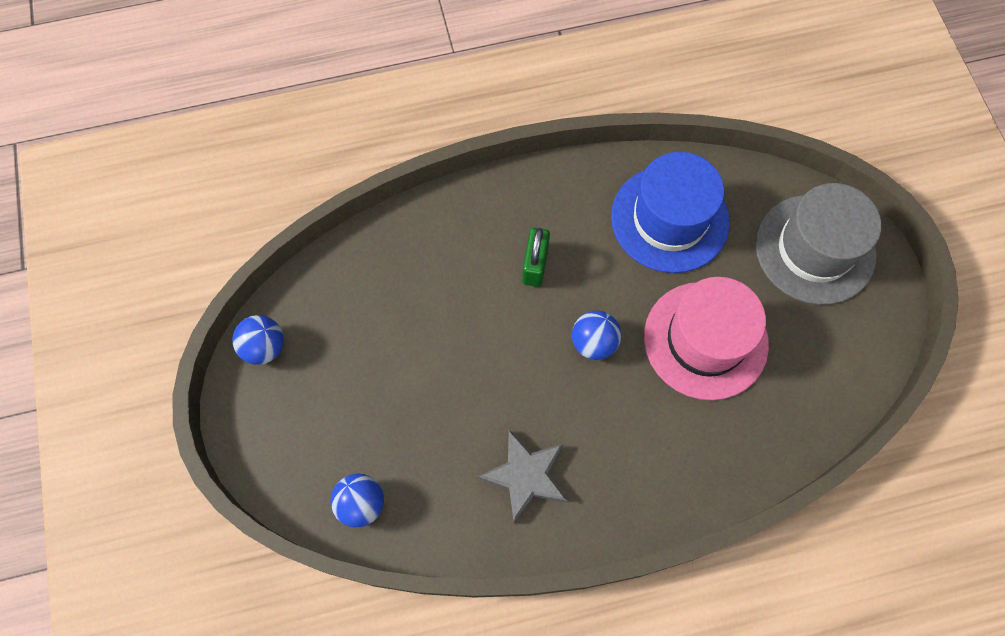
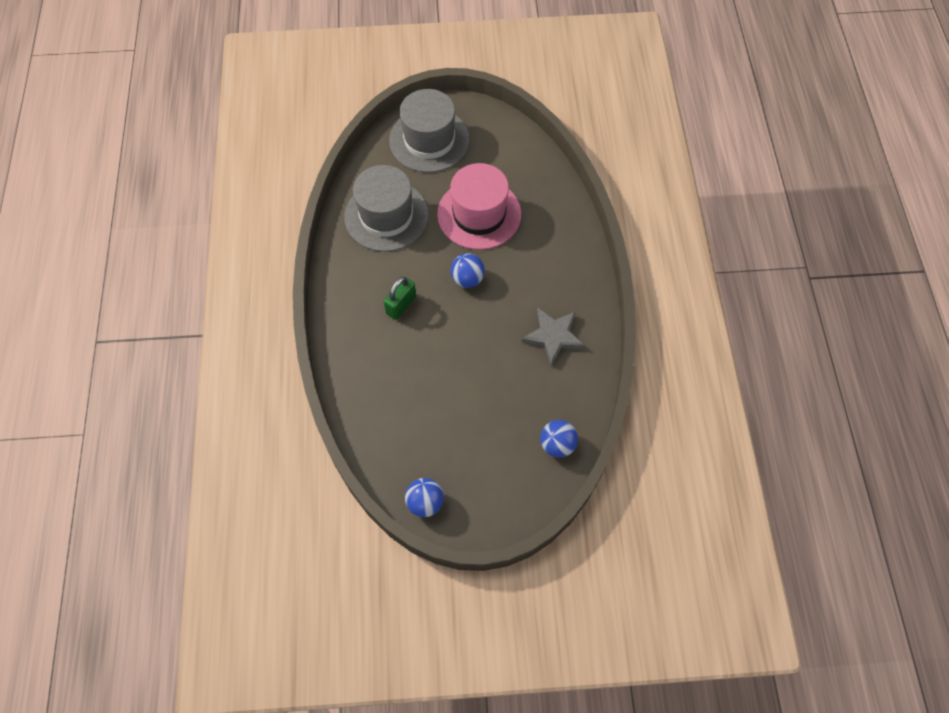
camera: 80 degrees left, 5 degrees down
(535, 265) = (401, 305): green padlock -> green padlock turned 75 degrees counterclockwise
(670, 219) = (386, 216): blue hat -> grey hat

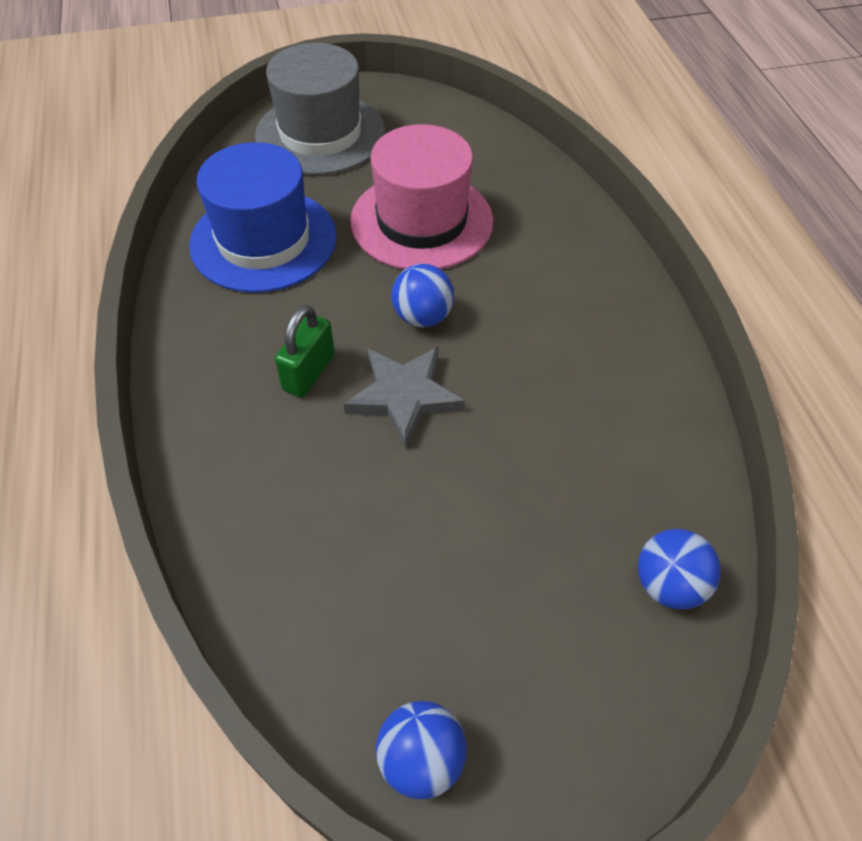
camera: 10 degrees left, 10 degrees down
(386, 216) = (263, 240): grey hat -> blue hat
(553, 336) = (600, 389): grey star -> grey star (404, 396)

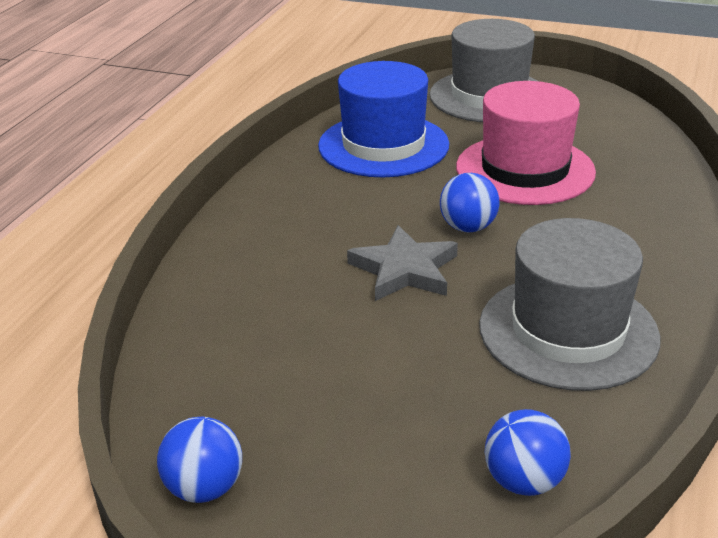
camera: 35 degrees right, 20 degrees down
(309, 372) = (343, 230): green padlock -> none
(590, 402) = (568, 331): none -> grey hat

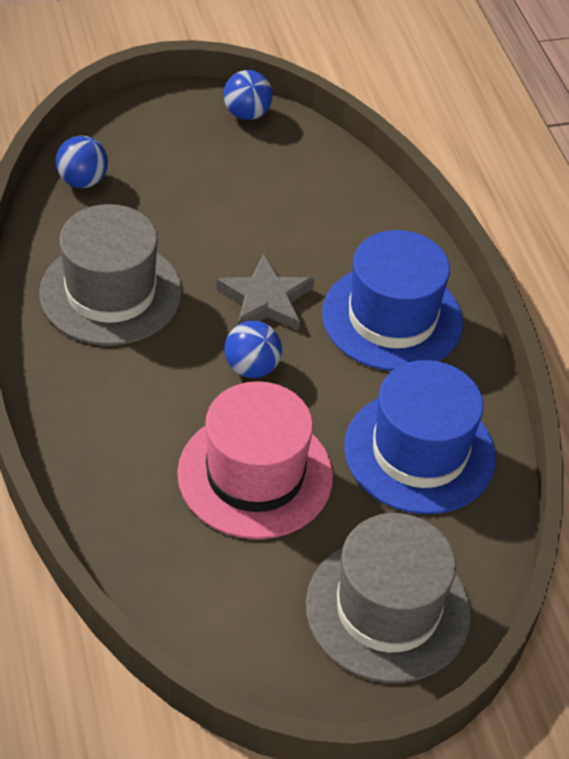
camera: 140 degrees right, 15 degrees up
(302, 219) = (392, 318): none -> blue hat

